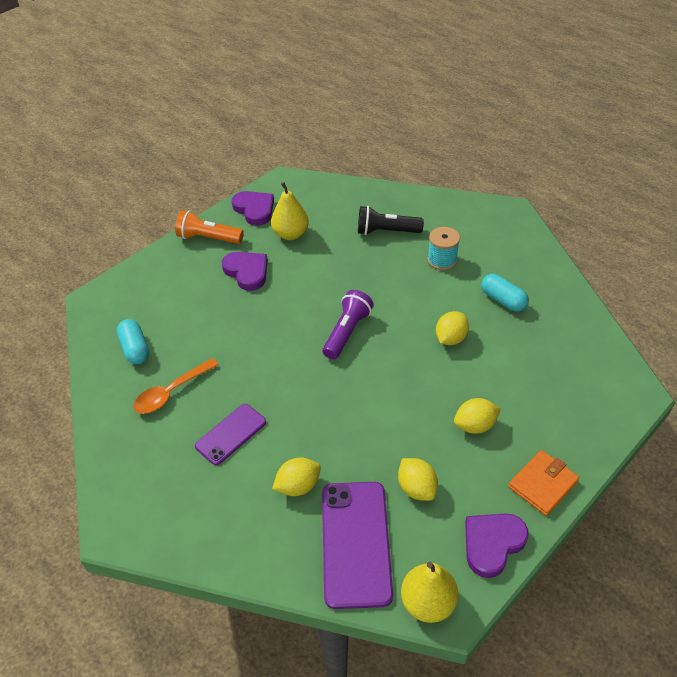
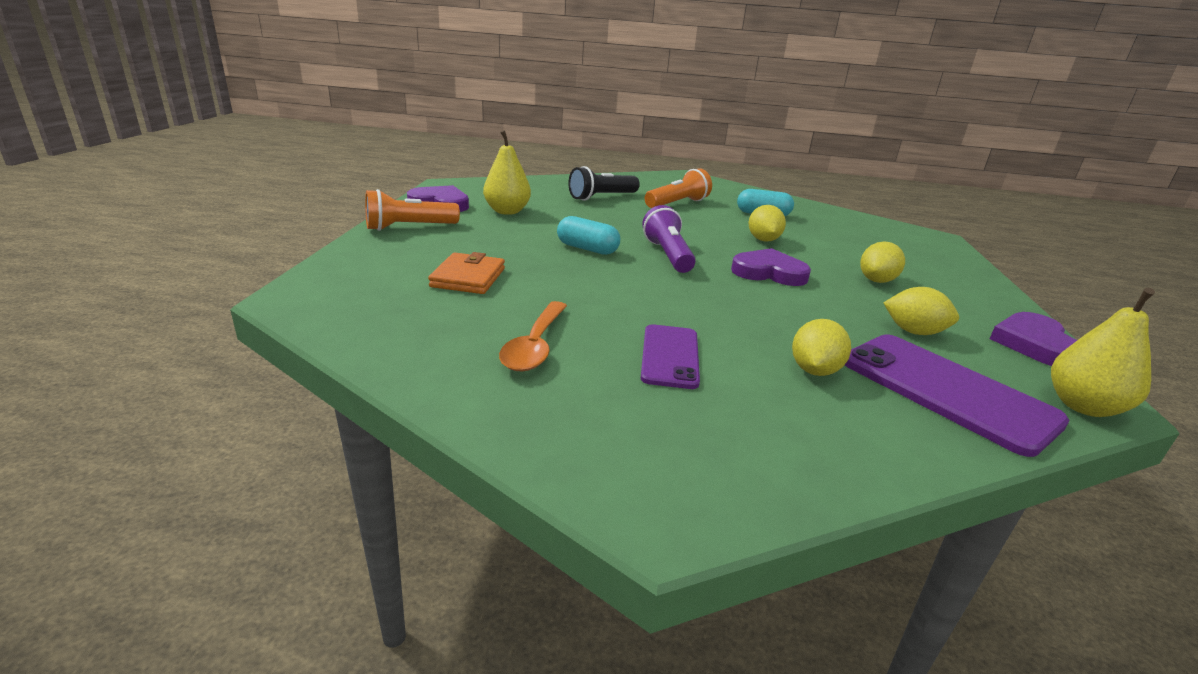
camera: 40 degrees left, 20 degrees down
(135, 349) = (424, 324): turquoise capsule -> turquoise capsule (587, 249)
(247, 272) = (494, 240): purple heart -> purple heart (769, 272)
(442, 260) = (677, 204): turquoise spool -> orange flashlight
(542, 484) = (986, 297): orange wallet -> orange wallet (468, 278)

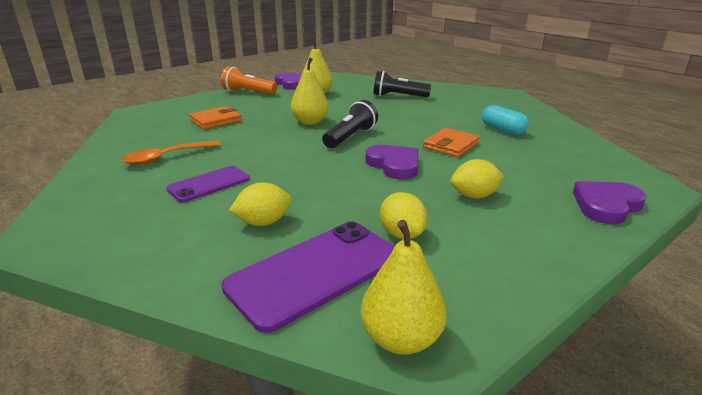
camera: 45 degrees right, 0 degrees up
(587, 249) = (310, 122): turquoise capsule -> yellow pear
(668, 255) = (350, 137): purple flashlight -> black flashlight
(677, 204) = (446, 110): orange flashlight -> none
(763, 240) = (451, 145): yellow lemon -> orange wallet
(946, 391) = (315, 272): purple phone -> purple phone turned 45 degrees clockwise
(1034, 344) = (496, 288): purple heart -> purple heart (606, 205)

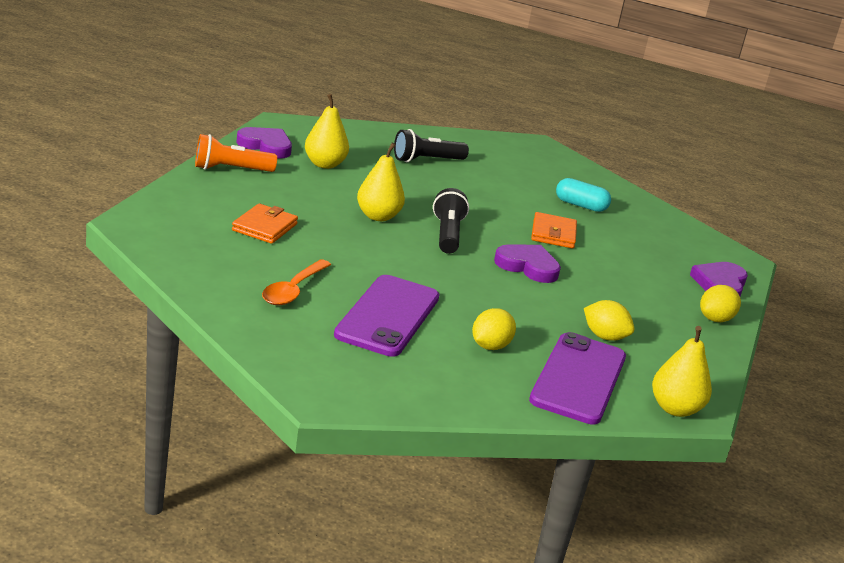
camera: 35 degrees left, 0 degrees up
(209, 184) = (388, 316): purple phone -> purple phone, size x1.67
(474, 196) = (623, 291): yellow lemon -> yellow lemon (715, 319)

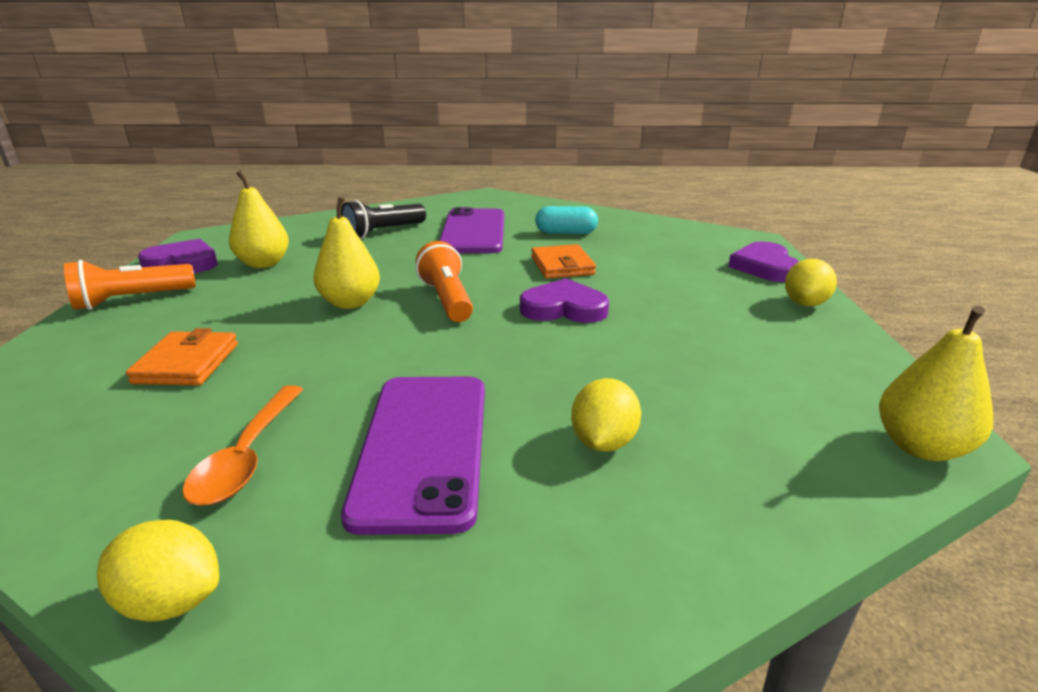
camera: 15 degrees left, 0 degrees up
(447, 234) = (447, 299): black flashlight -> orange flashlight
(578, 378) = (761, 449): purple phone -> purple phone (473, 232)
(604, 336) = (725, 368): yellow lemon -> yellow lemon (171, 601)

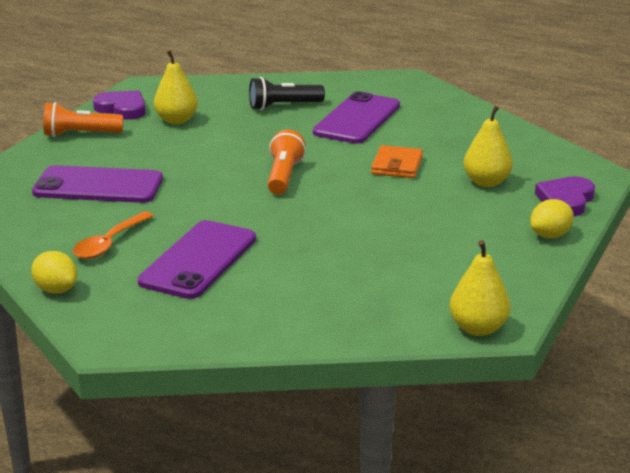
camera: 25 degrees right, 0 degrees up
(187, 363) = (98, 186): orange wallet -> purple phone
(350, 303) = (216, 165): yellow pear -> yellow pear (486, 182)
(564, 308) = (360, 200): purple heart -> none
(566, 233) = (435, 135): turquoise capsule -> none
(603, 442) = (296, 281): yellow lemon -> none

